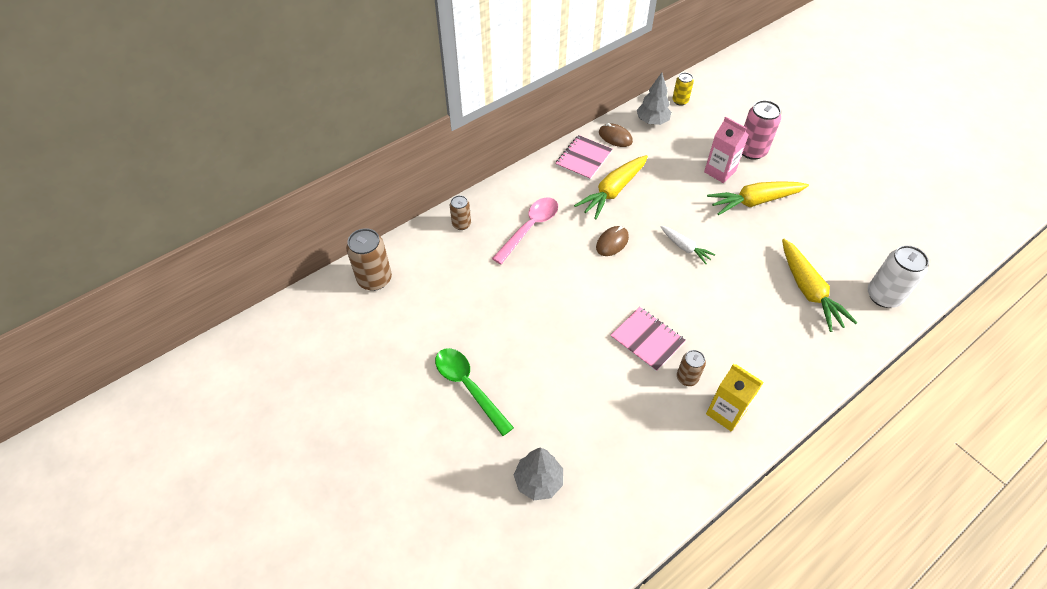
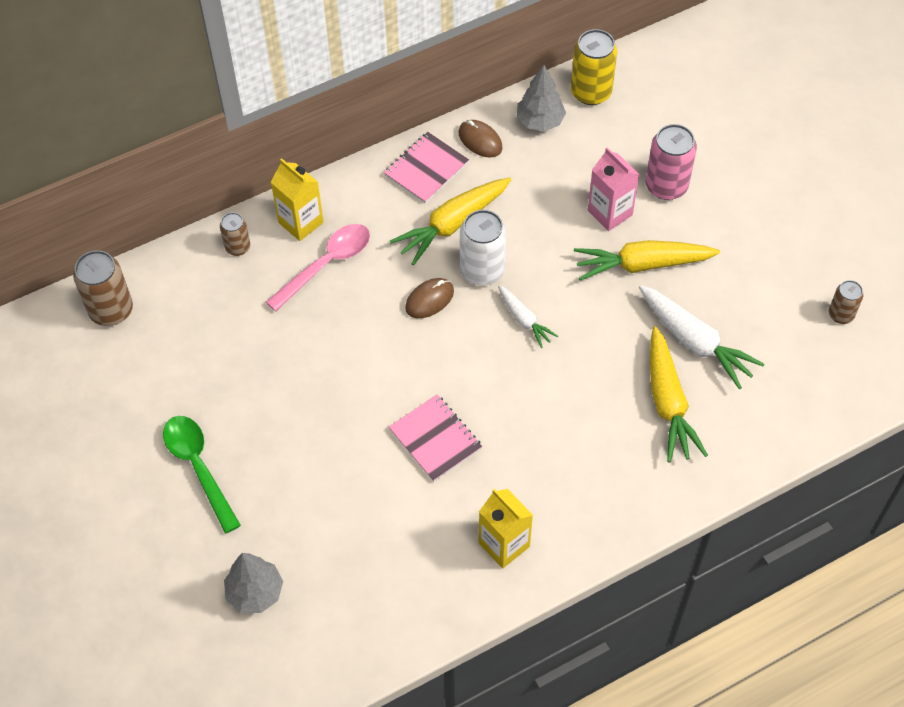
camera: 10 degrees right, 5 degrees up
(503, 202) = (301, 222): none -> yellow carton
(680, 101) = (591, 92): yellow can -> yellow can, size x1.72
(687, 378) = (470, 495): brown can -> brown can (841, 314)
(811, 247) = (695, 342): none -> white carrot
(883, 296) = (765, 423): white can -> white can (482, 270)

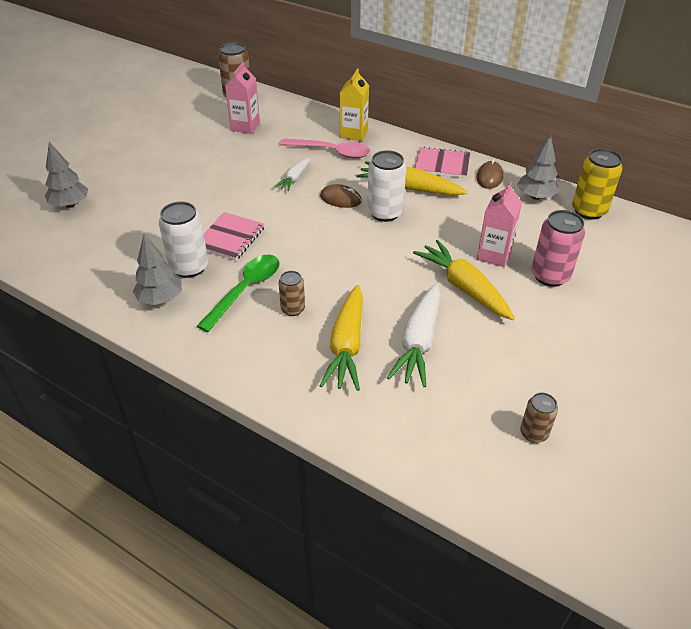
camera: 60 degrees right, 15 degrees down
(198, 467) = (150, 156): green spoon -> green spoon (245, 290)
(199, 332) = (245, 126): none -> pink carton
(238, 247) = (315, 119): brown can -> brown can (293, 309)
(465, 499) = (189, 267): none -> white can
(504, 544) = (160, 299): yellow carton -> grey tree
(524, 320) = (360, 245): white carrot -> white carrot (294, 179)
(668, 403) = (346, 346): yellow carrot -> yellow carrot turned 45 degrees counterclockwise

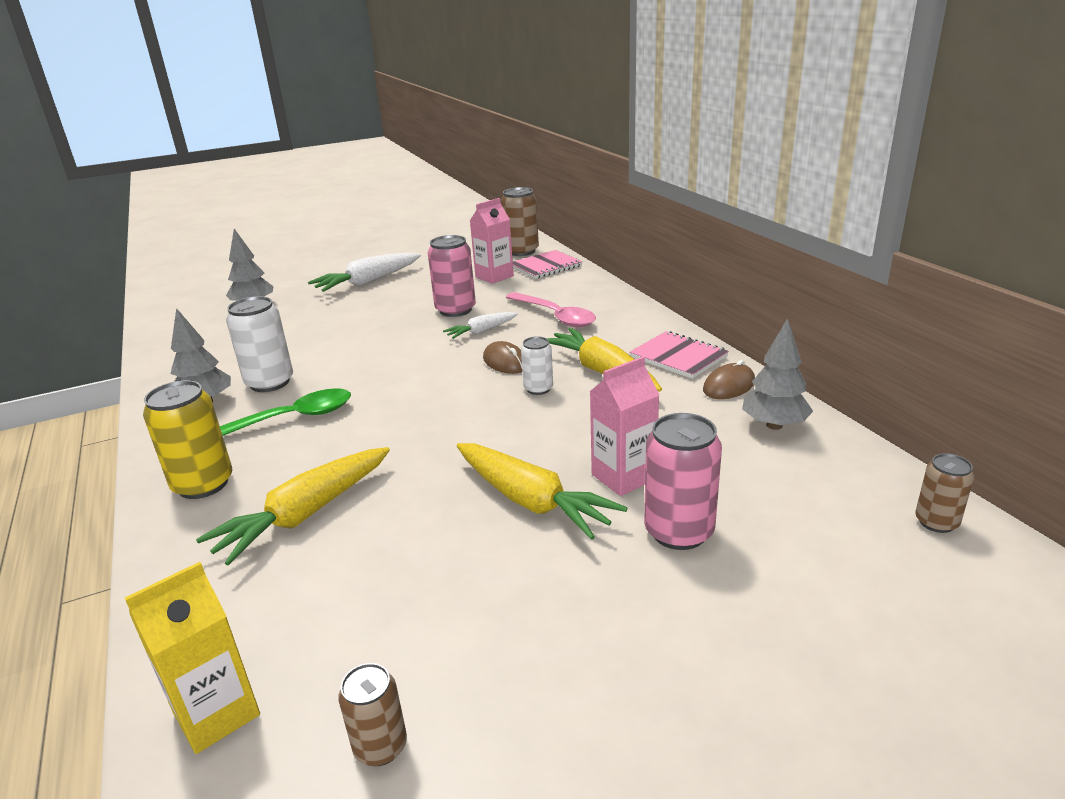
camera: 35 degrees right, 15 degrees down
(230, 238) = (343, 368): pink notebook -> pink notebook (545, 266)
(252, 165) = (455, 310): none -> pink can
(293, 309) = (305, 454): brown can -> brown can (936, 522)
(353, 133) = (604, 304): yellow carton -> yellow carton (216, 713)
(384, 213) = (538, 389): white can -> white can, size x0.58
(418, 342) = (388, 545): white carrot -> white carrot (367, 282)
(463, 287) = (532, 501): yellow carrot -> yellow carrot turned 135 degrees clockwise
(588, 211) = (846, 466): yellow can -> yellow can (203, 484)

